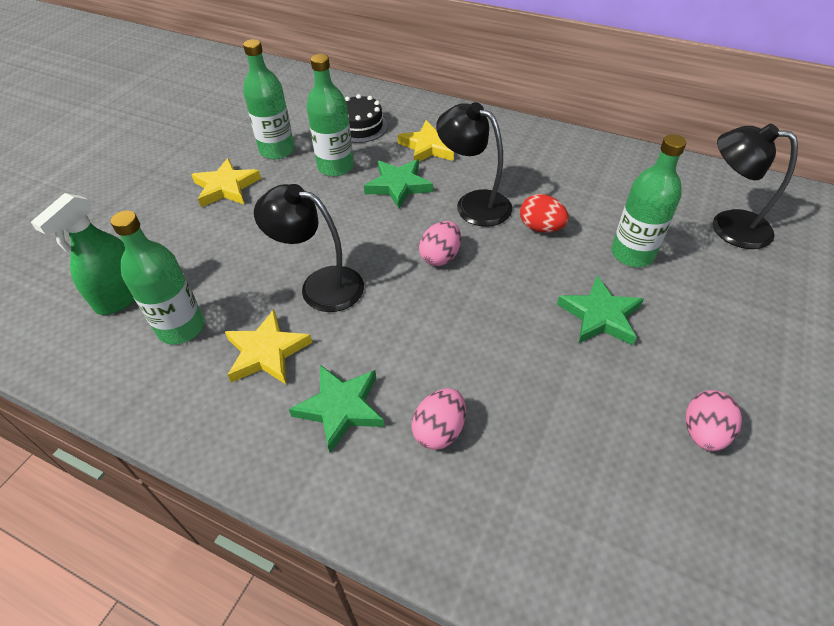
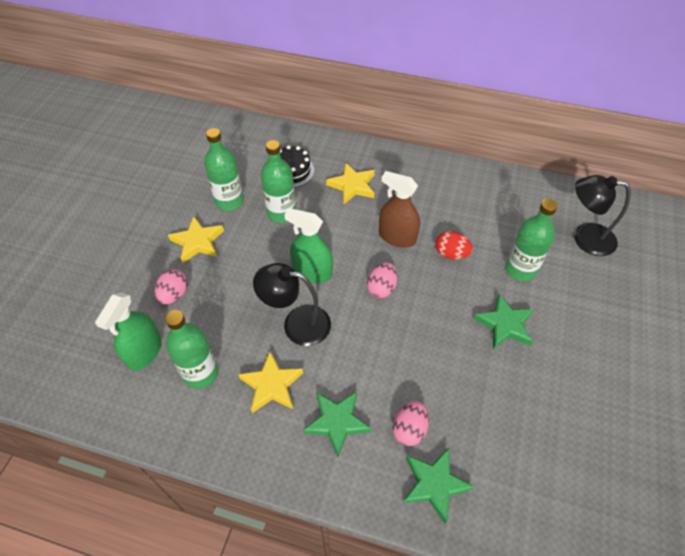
camera: 10 degrees left, 5 degrees up
(356, 231) = (312, 272): none -> green spray bottle
(398, 186) = (336, 226): green star -> green star (434, 484)
(473, 204) = (397, 237): black lamp -> brown spray bottle
(703, 432) = (583, 406): pink egg -> pink egg (174, 295)

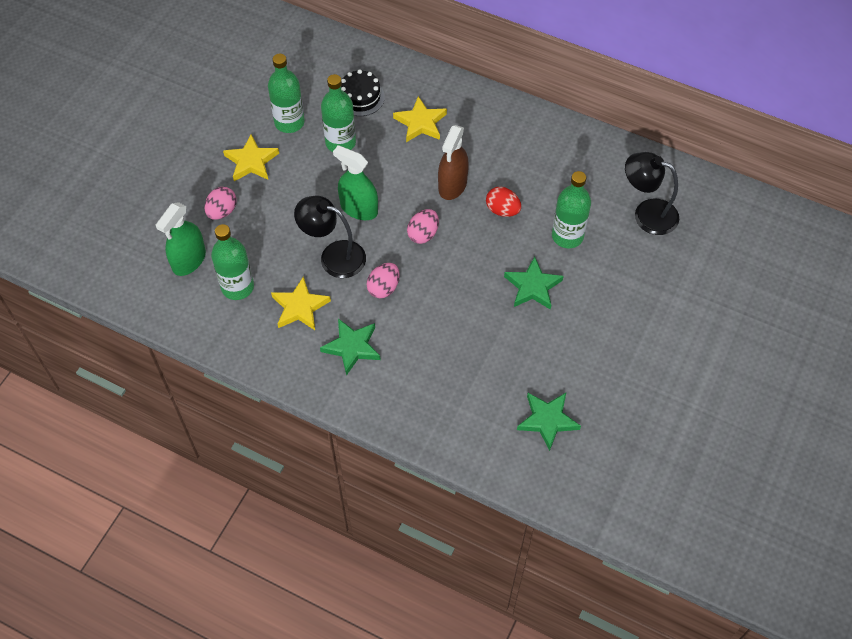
camera: 10 degrees right, 5 degrees up
(397, 237) = (452, 185): brown spray bottle -> brown spray bottle turned 105 degrees counterclockwise
(409, 429) = (415, 363): pink egg -> pink egg (384, 288)
(434, 484) = (424, 409): green star -> green star (547, 420)

